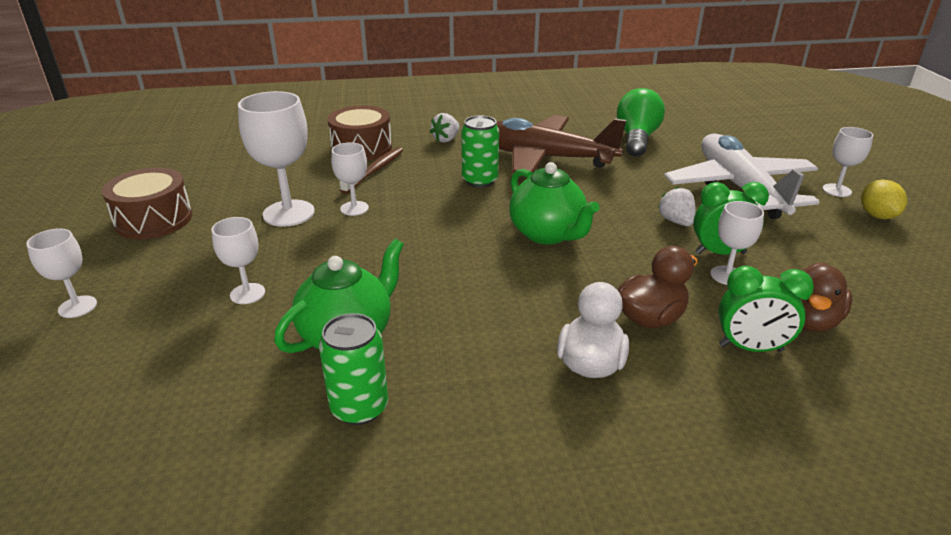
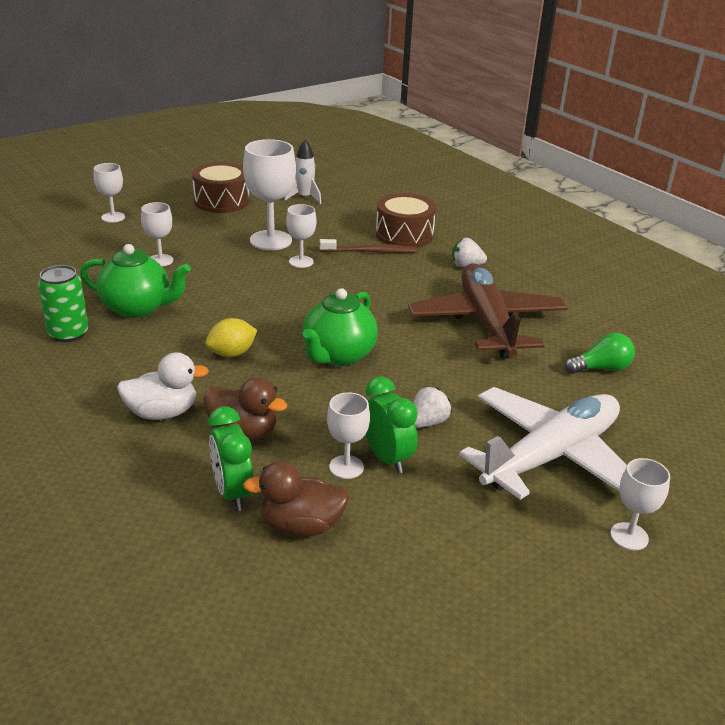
camera: 60 degrees right, 0 degrees up
(219, 172) = (304, 197): none -> white rocket
(480, 180) = (403, 301): green can -> none
(636, 139) = (601, 368): green light bulb -> green light bulb, size x0.65
(877, 215) = (589, 575): yellow lemon -> yellow lemon (232, 353)

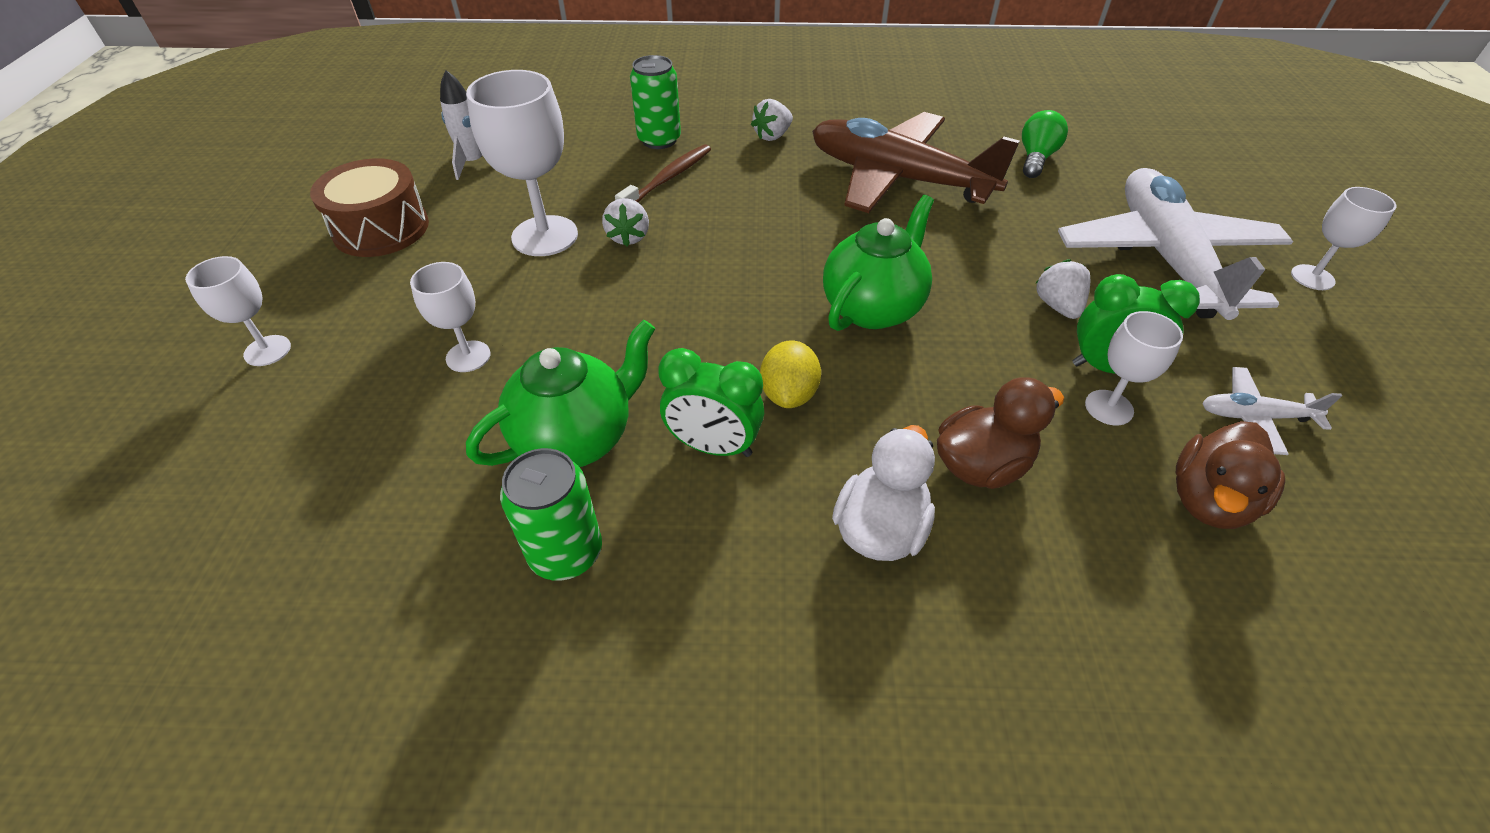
camera: 50 degrees left, 15 degrees up
(232, 493) = (1111, 535): green clock -> green clock (713, 446)
(301, 262) = (628, 237): white goblet -> white strawberry
(338, 356) = (873, 307): green teapot -> green teapot turned 120 degrees counterclockwise
(404, 234) = (659, 140): brown drum -> green can
(408, 532) = (1254, 417): none -> white plane

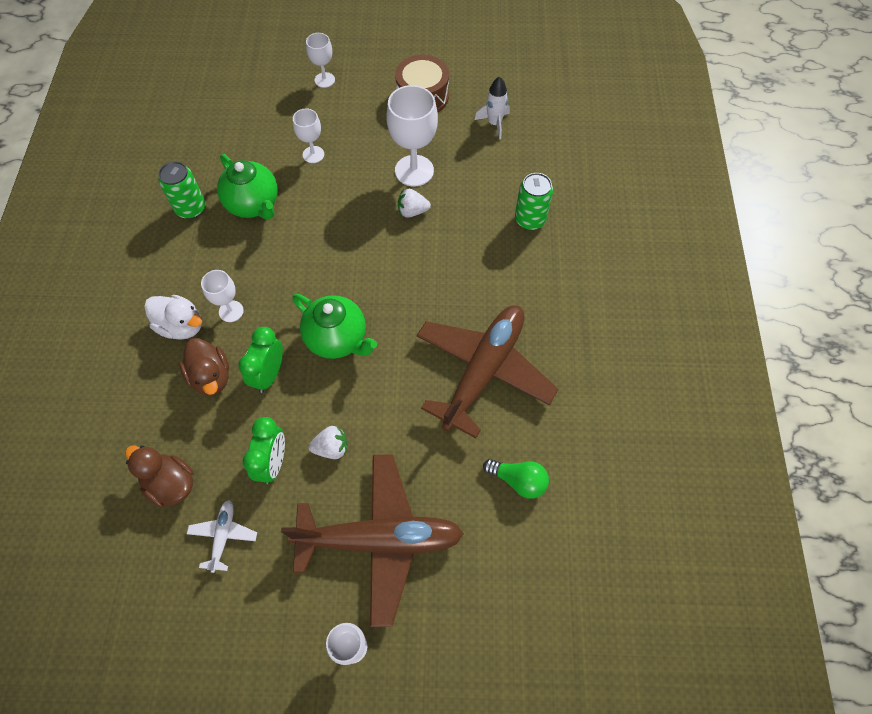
camera: 90 degrees right, 15 degrees up
(668, 178) = (479, 228): brown toothbrush -> none
(713, 446) = (240, 259): green clock -> green clock (269, 375)
(772, 136) = (541, 290): white strawberry -> none
(789, 394) = (271, 292): yellow lemon -> none
(1109, 407) = (241, 453): white goblet -> white goblet (231, 311)
(1165, 258) = (380, 540): white plane -> brown plane

